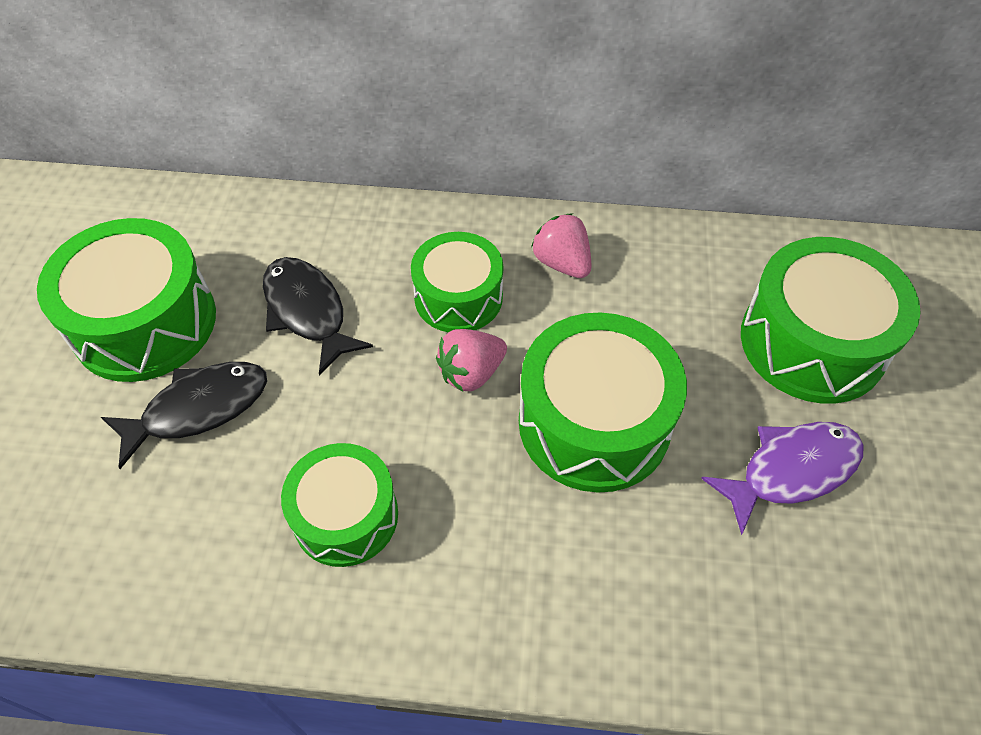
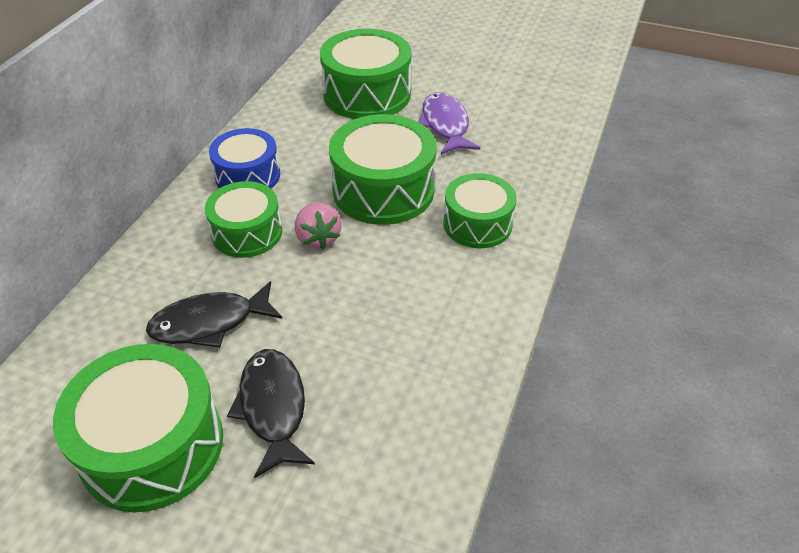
camera: 75 degrees left, 10 degrees down
(345, 516) = (407, 323): green drum -> green drum (477, 224)
(562, 263) = (248, 176): pink strawberry -> blue drum

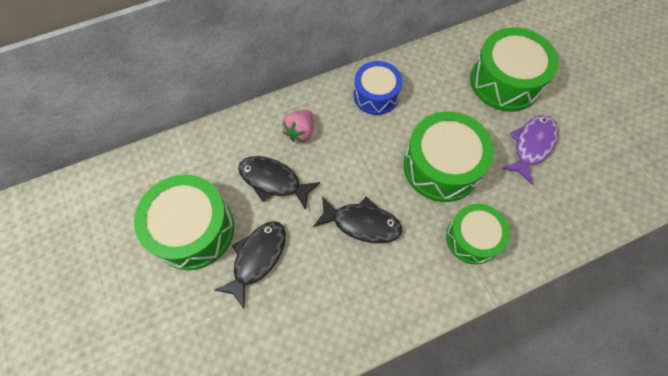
camera: 45 degrees right, 20 degrees up
(247, 233) = (340, 136): green drum -> none
(318, 238) = (373, 171): pink strawberry -> pink strawberry (300, 132)
(358, 288) = (362, 223): none -> black fish

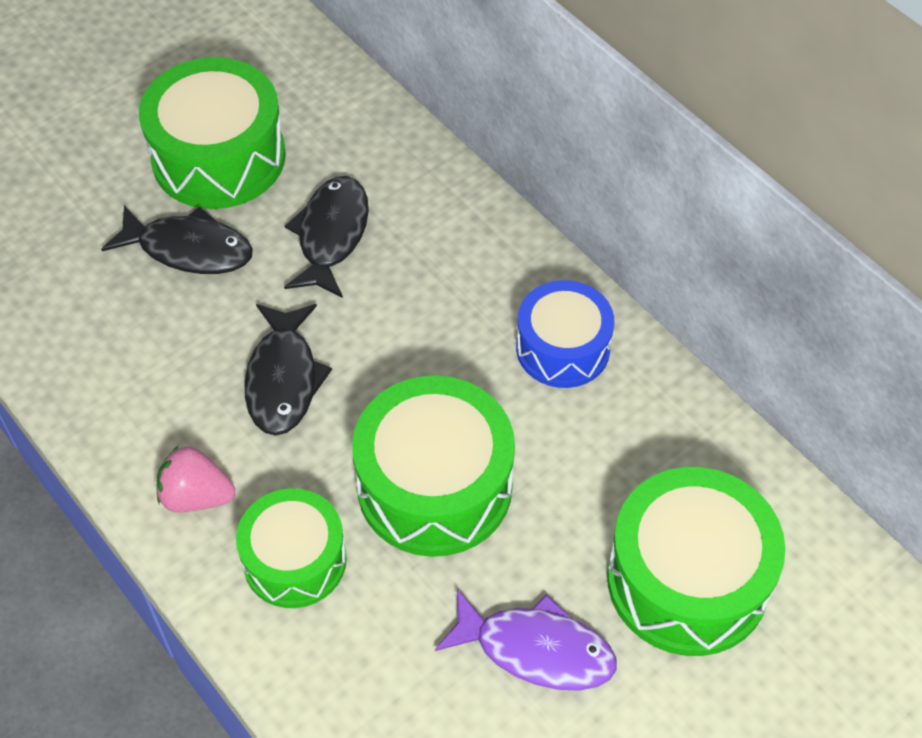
camera: 75 degrees right, 10 degrees down
(300, 132) = (440, 249): pink strawberry -> pink strawberry (196, 496)

